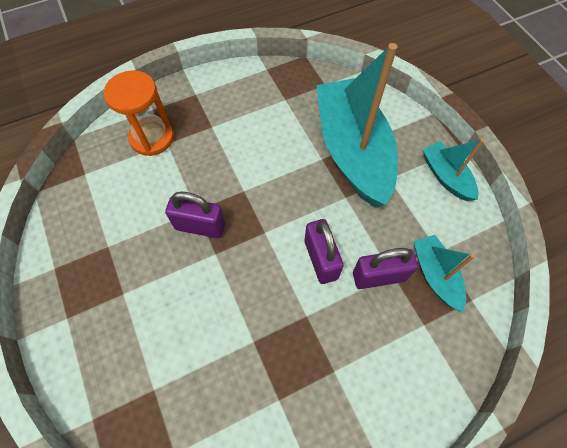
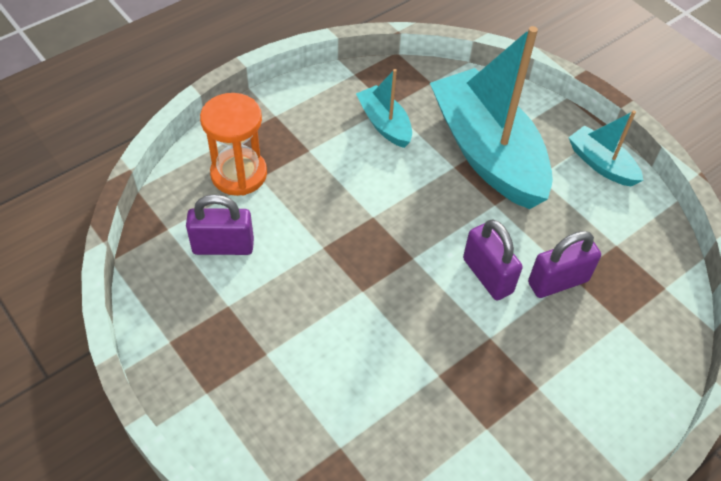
camera: 15 degrees left, 10 degrees down
(200, 226) = (334, 264): purple padlock -> purple padlock (223, 246)
(435, 275) = (619, 269): turquoise boat -> turquoise boat (384, 124)

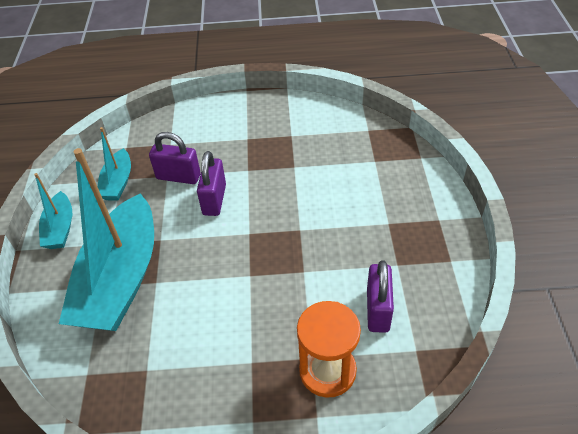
camera: 140 degrees left, 5 degrees down
(223, 246) = (377, 310): purple padlock -> purple padlock turned 60 degrees clockwise
(384, 124) = (168, 351): turquoise boat -> turquoise boat (118, 183)

